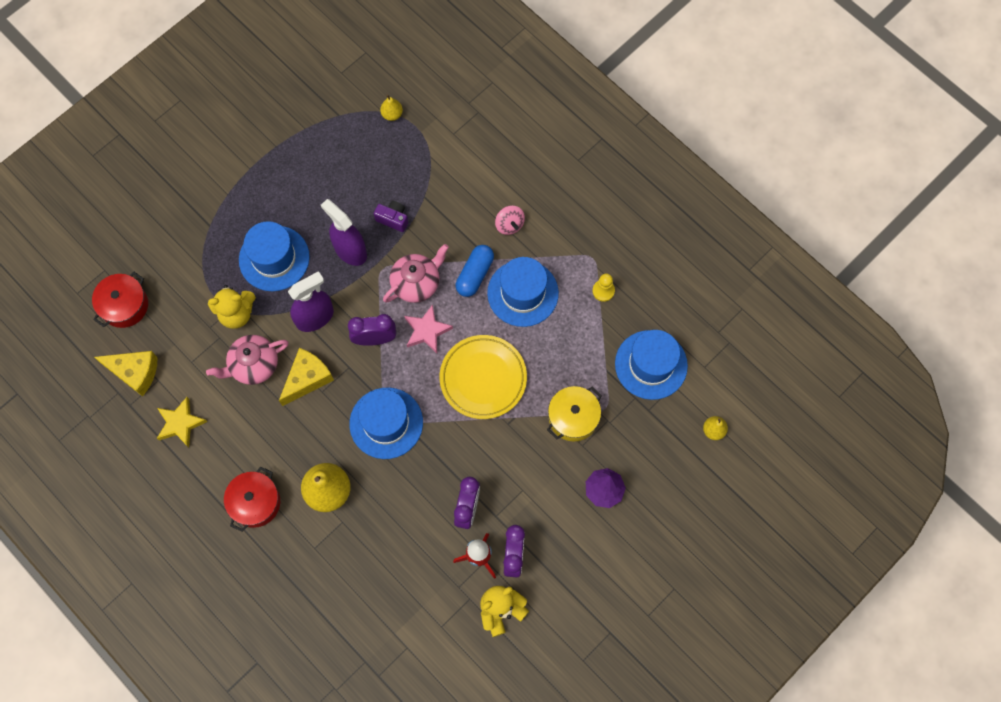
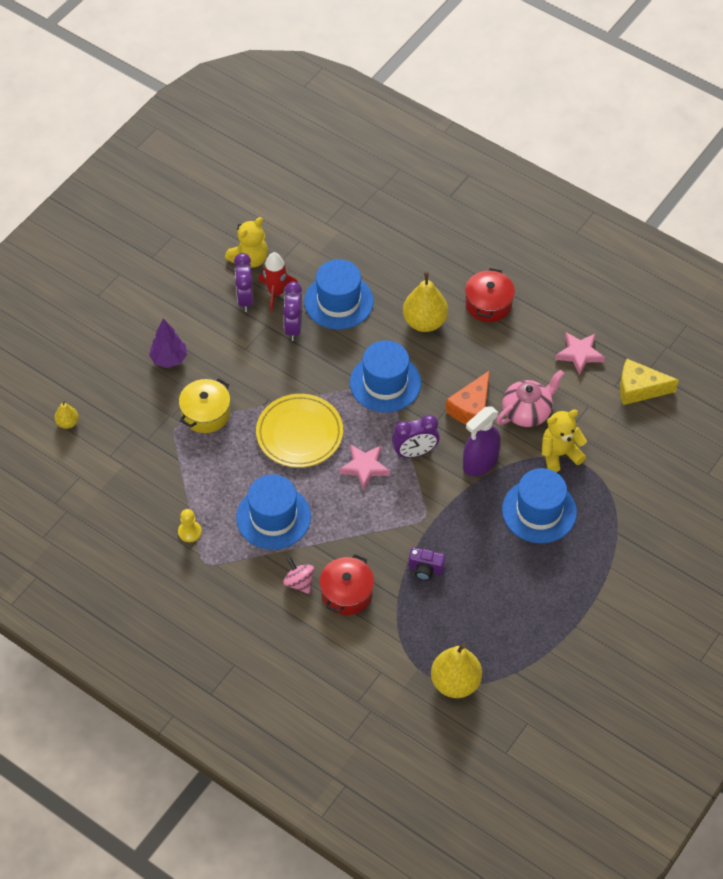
camera: 170 degrees right, 15 degrees down
(124, 305) = (673, 444): red pot -> red pot (347, 593)
(180, 423) = (579, 354): yellow star -> pink star
(307, 378) = (471, 408): yellow cheese -> orange cheese
(350, 250) = (462, 531): purple spray bottle -> none
(392, 114) = (455, 683): yellow pear -> yellow pear, size x1.97
(416, 283) = (385, 510): pink teapot -> none
(475, 274) = (326, 527): blue capsule -> none
(651, 365) = (134, 470): blue hat -> blue hat (338, 301)

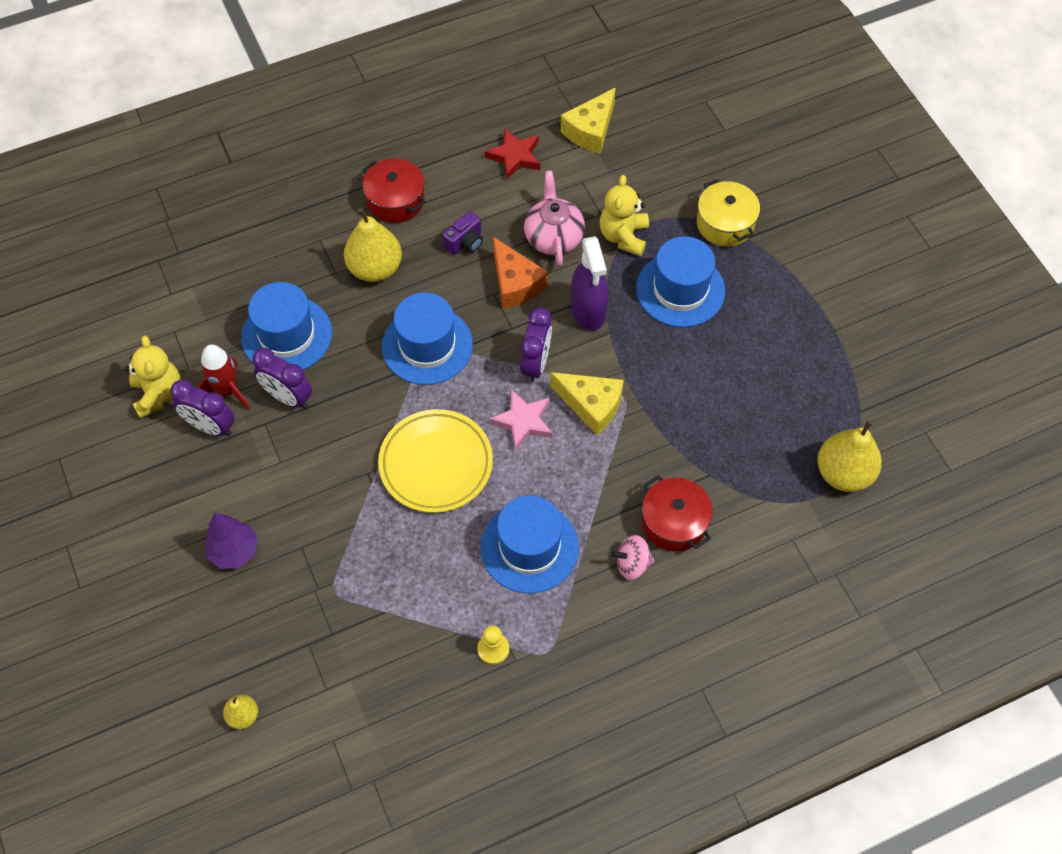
camera: 60 degrees left, 5 degrees up
(206, 413) = (340, 549): yellow pot -> yellow pot (725, 223)
(404, 501) = (591, 405): none -> yellow cheese
(425, 569) = (688, 429): purple camera -> purple camera (465, 242)
(579, 354) = (514, 156): pink star -> red star

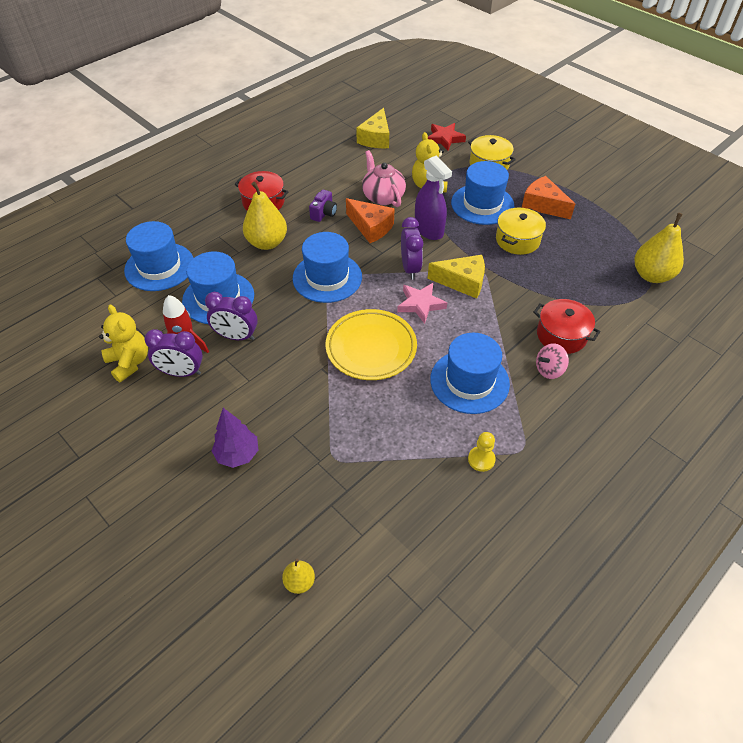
camera: 20 degrees left, 10 degrees down
(234, 266) = (159, 267): none -> blue hat
(514, 156) = (333, 161): red star -> red star (445, 139)
(696, 363) = (517, 240): none -> yellow pot
(762, 316) = (543, 205): none -> orange cheese

